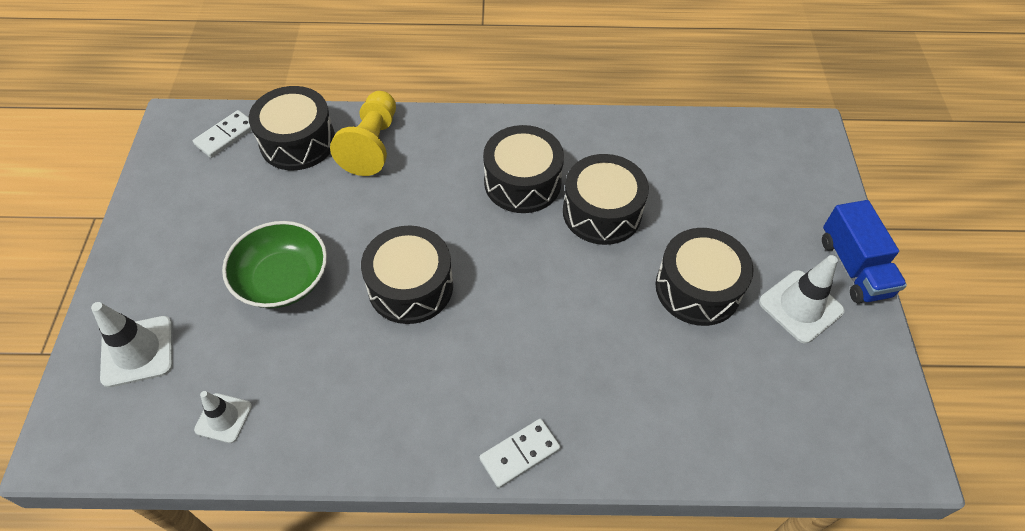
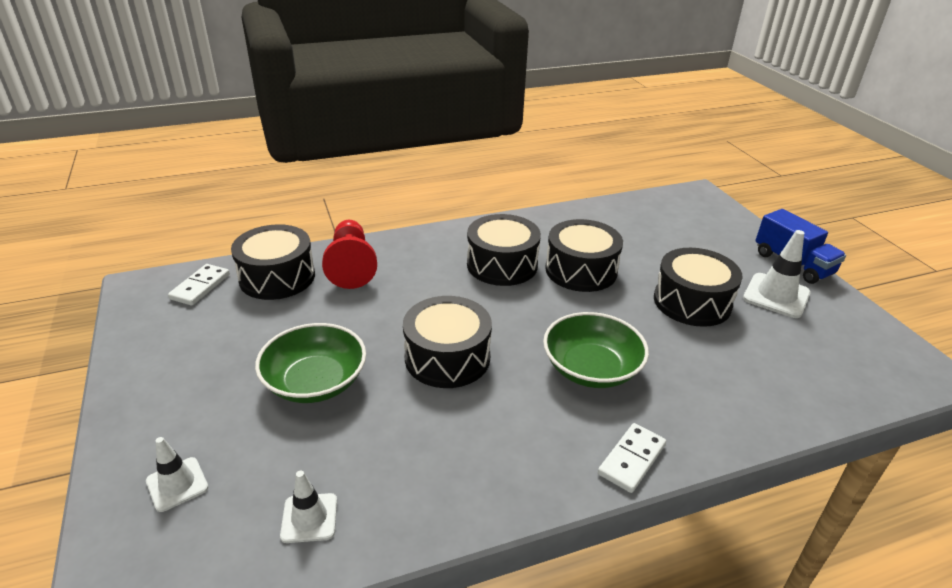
camera: 20 degrees left, 20 degrees down
(137, 351) = (177, 484): white traffic cone -> white traffic cone, size x0.63
(372, 145) = (351, 266): yellow pawn -> red pawn
(541, 341) = (591, 368): none -> green bowl

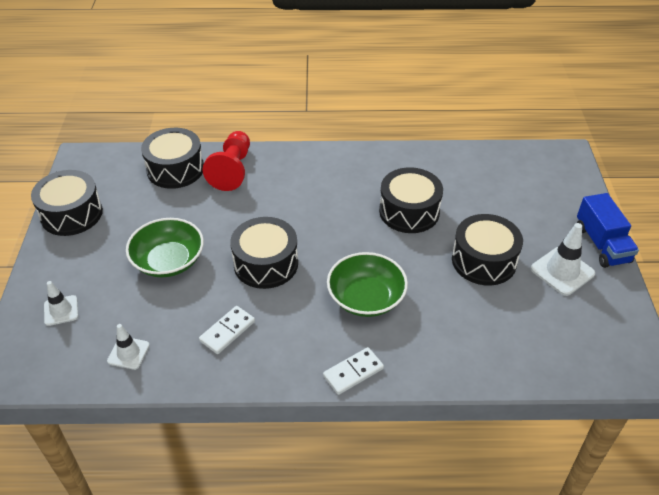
camera: 20 degrees right, 10 degrees up
(200, 287) = (120, 166): white domino -> white domino (227, 331)
(502, 265) = (348, 193): black drum -> black drum (71, 214)

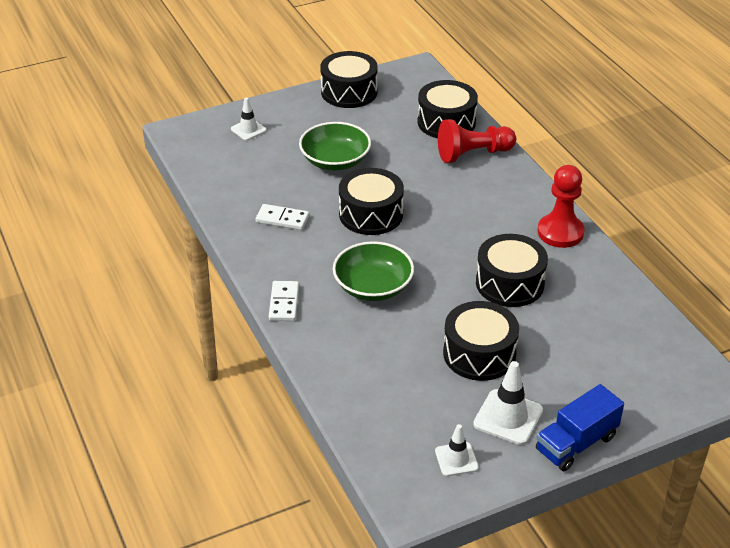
camera: 65 degrees right, 5 degrees down
(128, 353) = (229, 177): white traffic cone -> white traffic cone (456, 459)
(353, 372) = (284, 303): white domino -> white domino turned 60 degrees clockwise
(365, 161) = (560, 232): none -> red pawn

